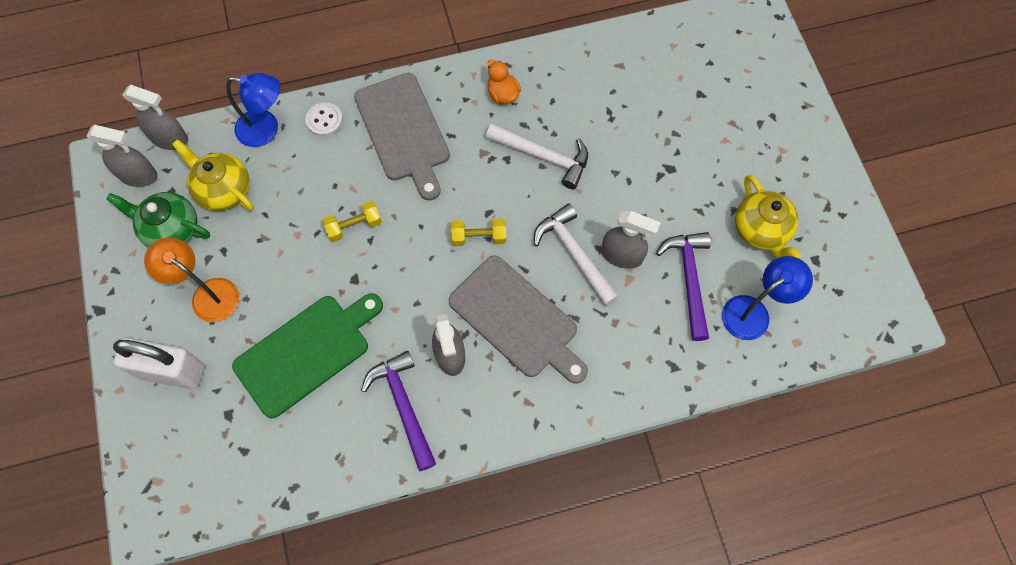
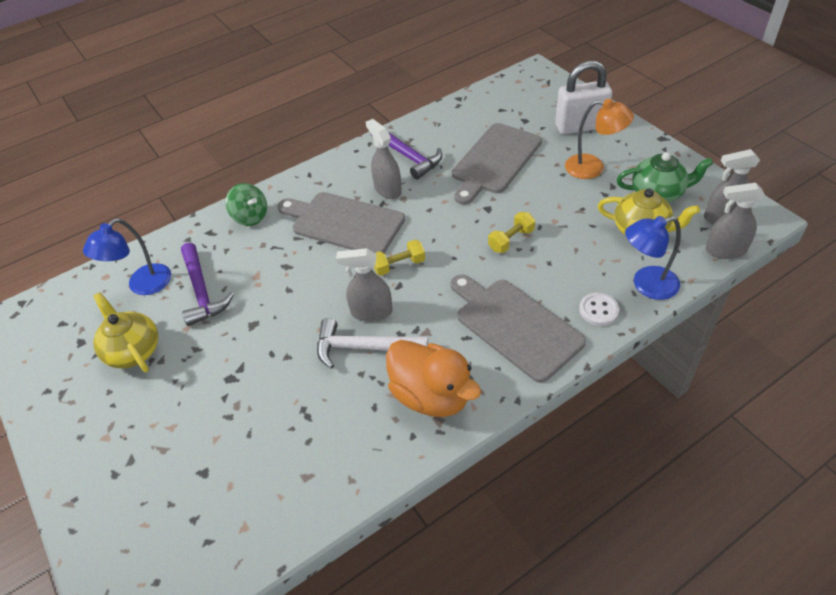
camera: 165 degrees right, 20 degrees down
(307, 352) = (494, 161): green cutting board -> grey cutting board
(502, 94) = (431, 395): orange duck -> orange duck, size x1.95
(574, 253) = (310, 279): white hammer -> none
(622, 255) = (266, 290): grey spray bottle -> grey spray bottle (371, 312)
(622, 373) = (250, 217): none -> green spinning top

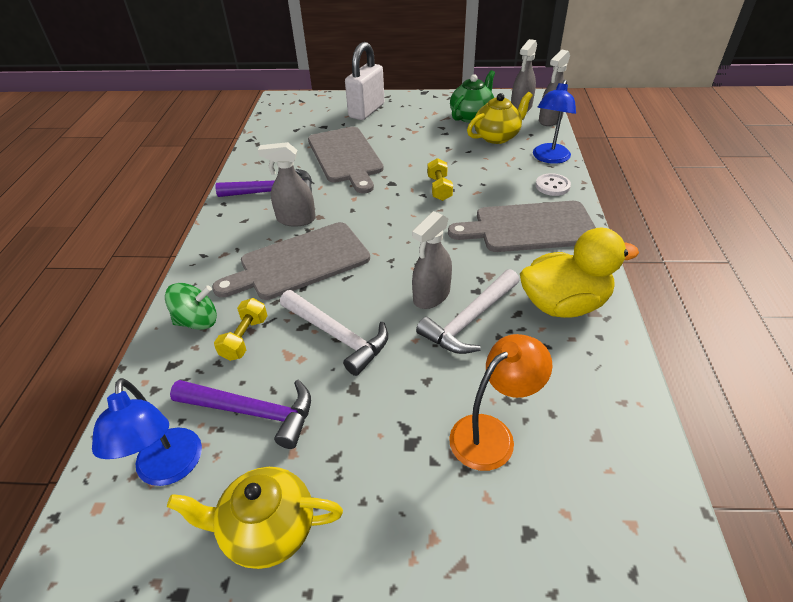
camera: 55 degrees left, 5 degrees down
(291, 288) = (337, 336): none -> white hammer
(399, 265) = (395, 254): yellow dumbbell -> yellow dumbbell (245, 338)
(431, 395) = (563, 304): orange duck -> yellow duck
(593, 168) = (414, 125): orange lamp -> orange lamp (492, 434)

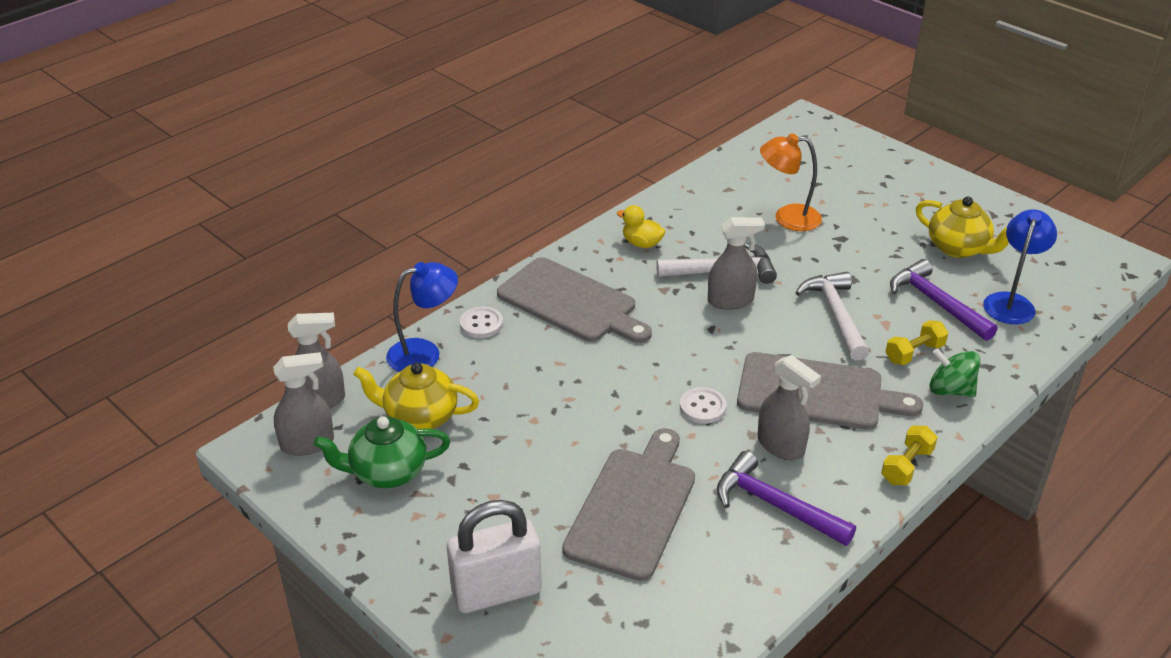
camera: 140 degrees left, 5 degrees down
(364, 214) = (702, 407): none -> white button
(439, 188) = (588, 390): yellow dumbbell -> yellow dumbbell (906, 466)
(563, 304) = (642, 243): yellow duck -> yellow duck, size x0.51

